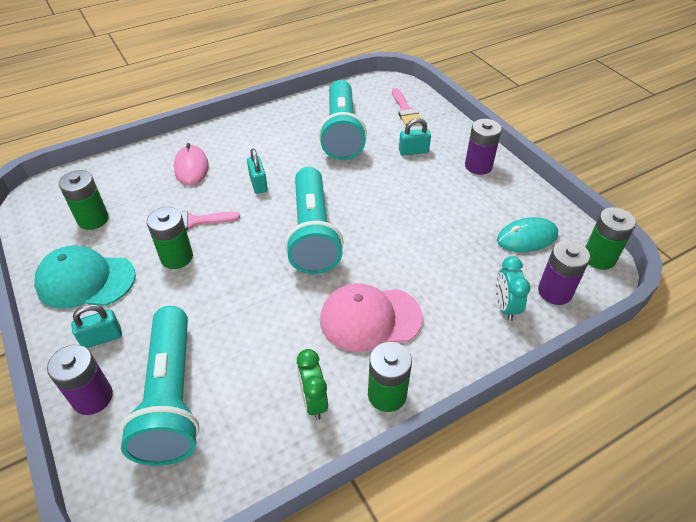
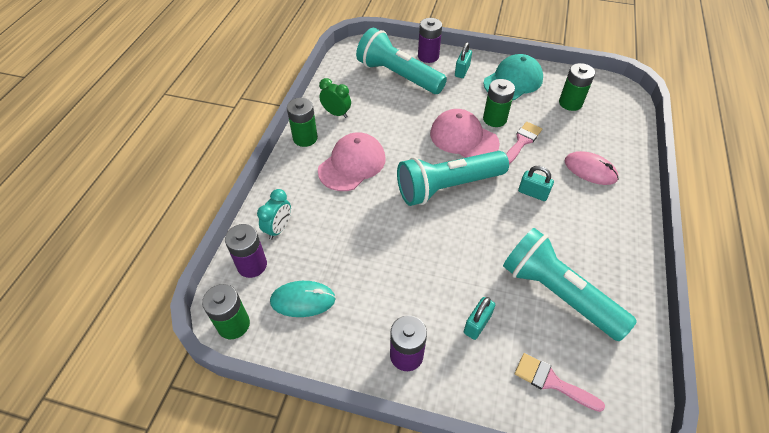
camera: 135 degrees right, 5 degrees up
(233, 262) = (463, 138): none -> pink cap
(313, 233) = (447, 187): turquoise flashlight -> turquoise flashlight turned 60 degrees counterclockwise
(505, 307) = (279, 228): turquoise clock -> turquoise clock turned 75 degrees clockwise
(527, 238) = (303, 300): turquoise mouse -> turquoise mouse turned 60 degrees clockwise

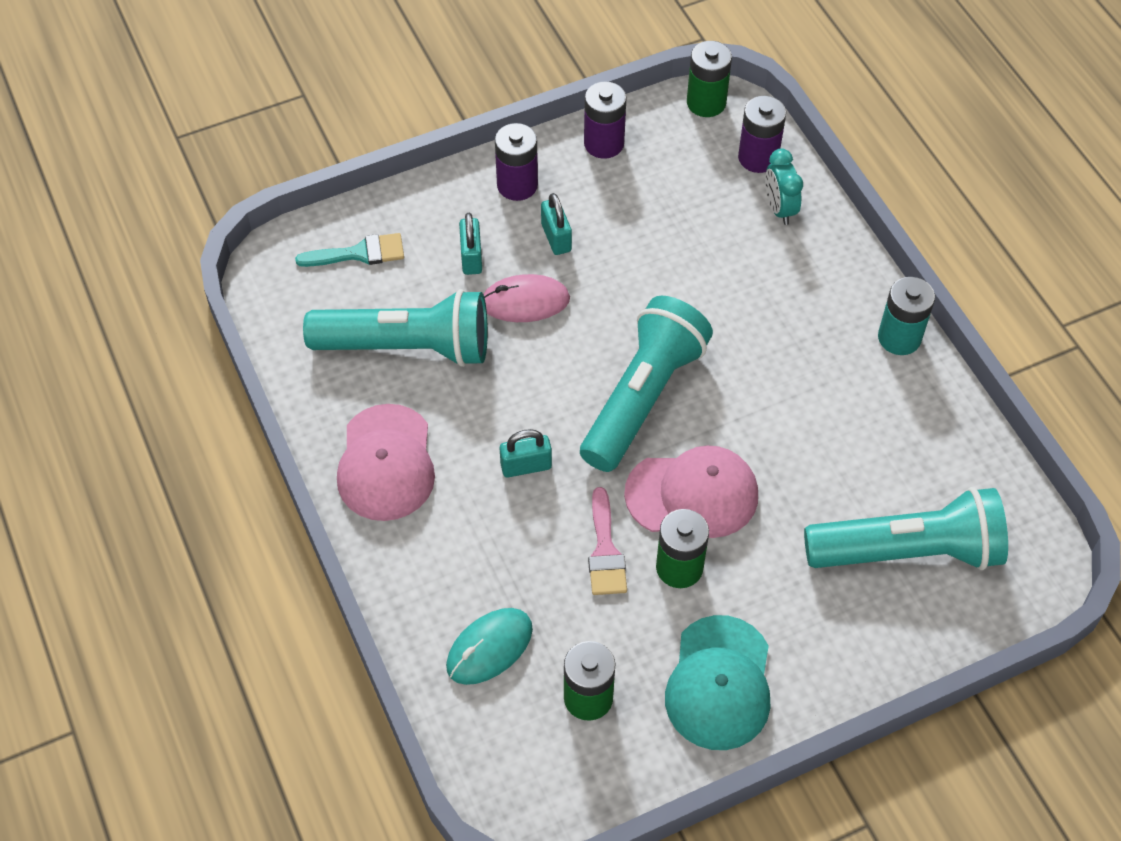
camera: 140 degrees right, 5 degrees up
(303, 300) = (667, 163): turquoise mouse -> turquoise mouse (489, 648)
(305, 138) = (899, 338): green battery -> turquoise battery
(336, 113) = (909, 407): green clock -> none
(352, 164) = (794, 343): pink cap -> pink cap (386, 463)
(428, 56) = (910, 637): purple battery -> purple battery (604, 143)
(462, 71) = (821, 643): turquoise padlock -> turquoise padlock (556, 237)
(551, 382) = (359, 253): pink brush -> turquoise brush
(590, 170) = (472, 565): pink mouse -> pink mouse (525, 301)

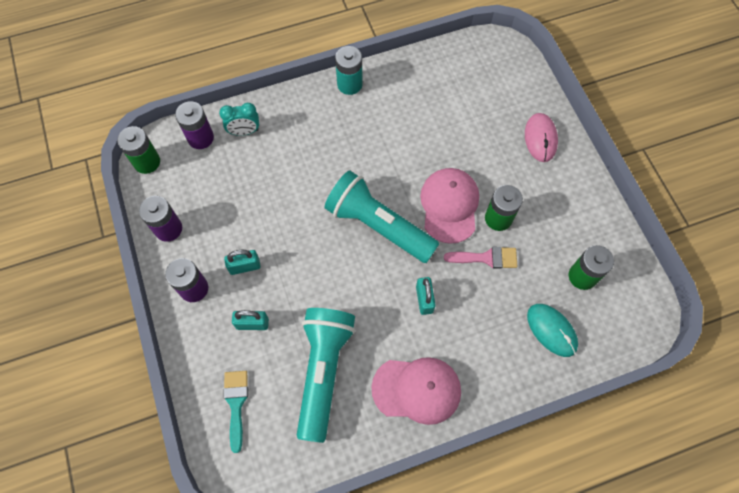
camera: 85 degrees left, 10 degrees up
(525, 301) = (295, 290): pink mouse -> pink mouse (540, 138)
(719, 683) = (571, 206): turquoise cap -> none
(908, 551) = (489, 103): turquoise flashlight -> none

